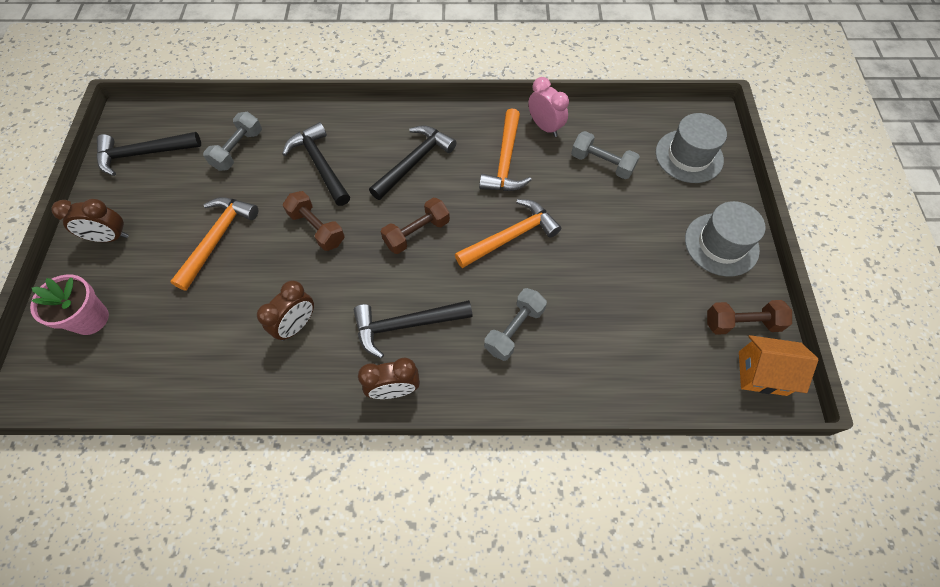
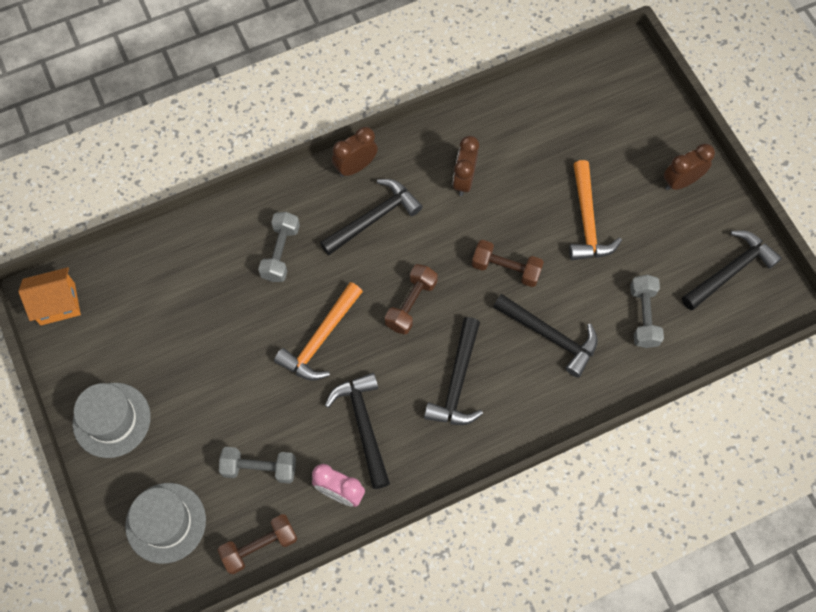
camera: 155 degrees right, 5 degrees up
(90, 319) = (631, 116): pink flower pot -> none
(505, 161) = (363, 425): orange hammer -> black hammer
(741, 323) = (81, 343): brown dumbbell -> brown dumbbell (259, 546)

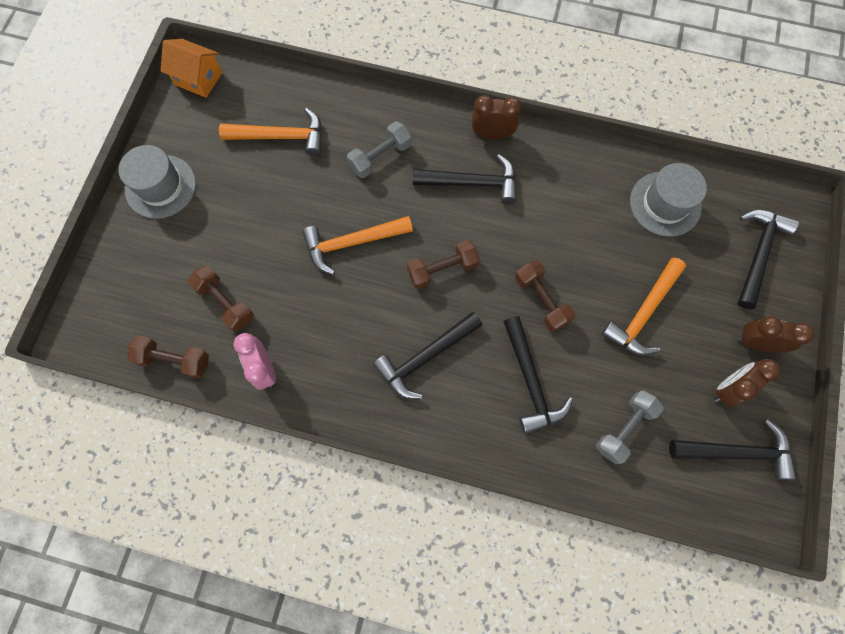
camera: 40 degrees right, 5 degrees up
(166, 522) = (130, 288): grey hat -> grey hat (665, 204)
(180, 298) = (281, 137): none -> orange hammer
(259, 468) = (225, 303): grey dumbbell -> brown dumbbell
(363, 425) = (326, 333): black hammer -> black hammer (758, 254)
(464, 180) = (568, 206): brown clock -> brown clock (728, 388)

